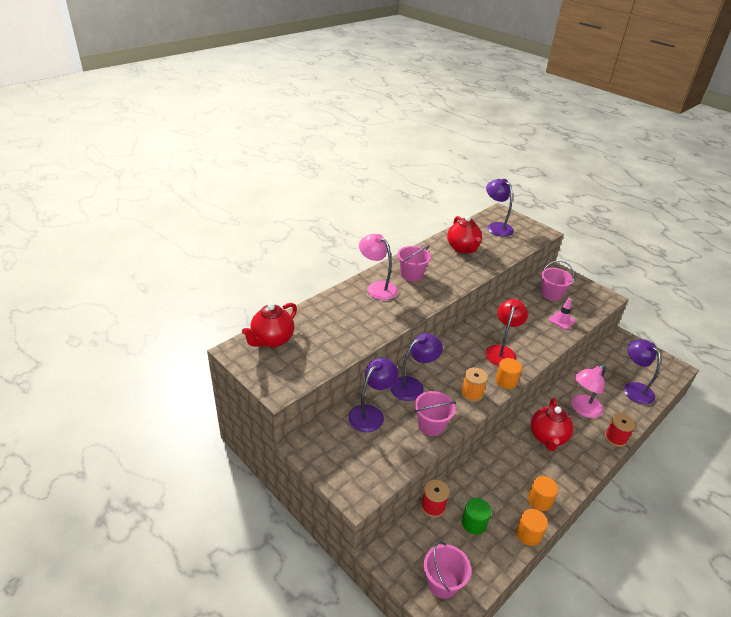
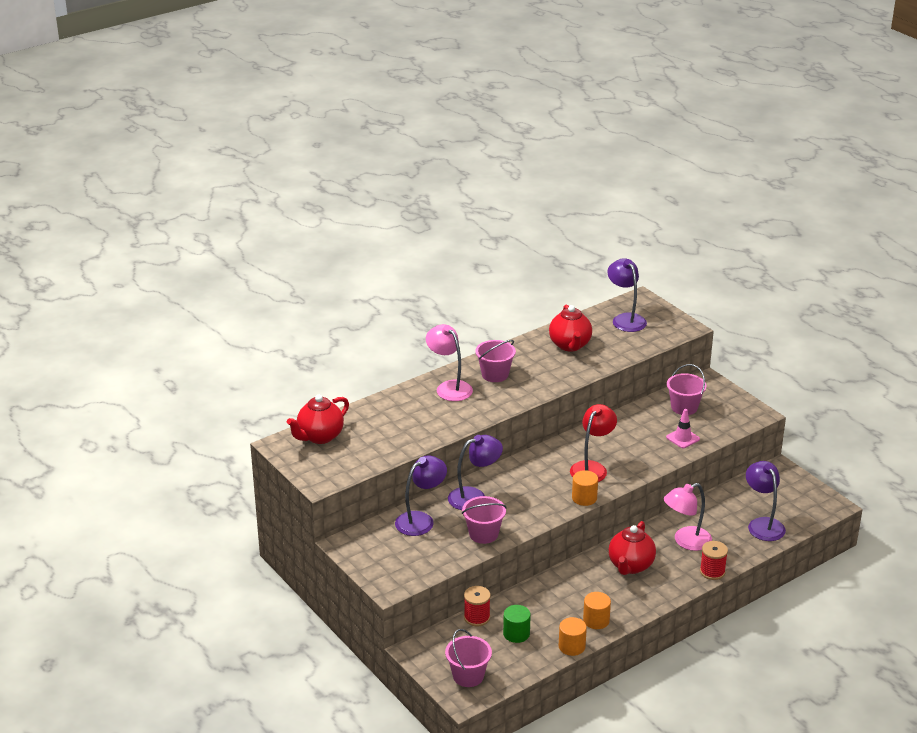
camera: 10 degrees right, 5 degrees down
(472, 393) = (539, 508): orange spool -> none

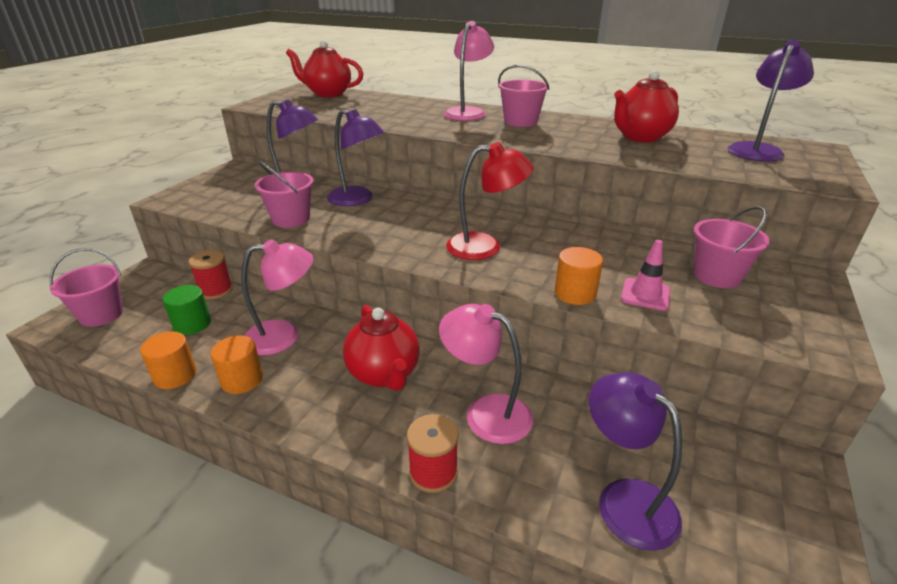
camera: 60 degrees right, 0 degrees up
(562, 596) = (284, 336): none -> pink lamp
(584, 498) = (415, 258): orange cylinder -> orange cylinder (575, 293)
(630, 566) = (384, 374): red teapot -> red teapot turned 105 degrees counterclockwise
(762, 524) = (625, 499): purple lamp -> purple lamp turned 75 degrees counterclockwise

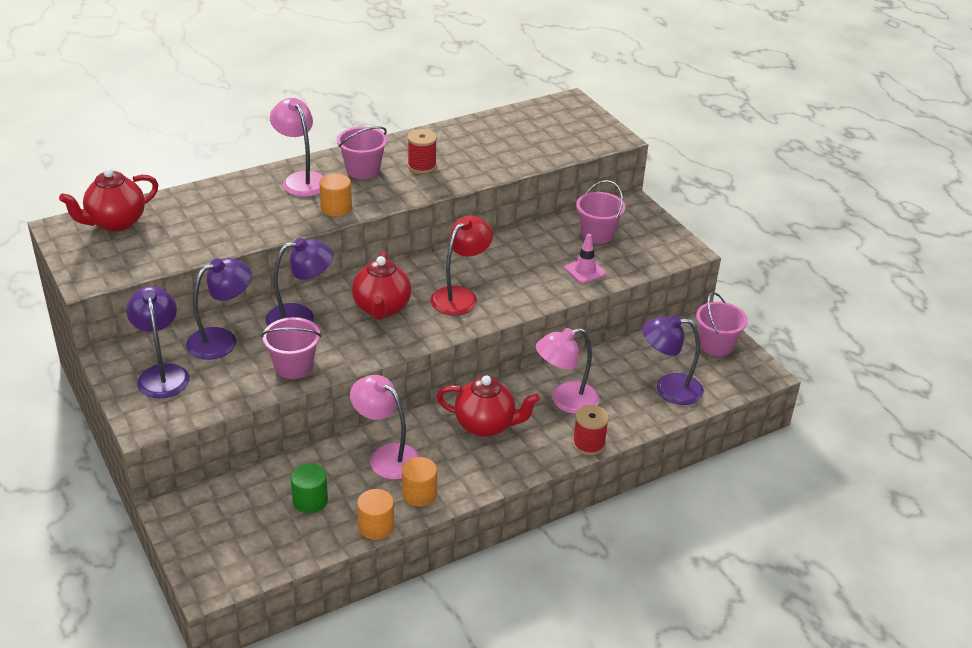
camera: 55 degrees left, 5 degrees up
(101, 314) = (226, 553): pink bucket -> pink bucket (716, 345)
(216, 290) = (267, 473): red spool -> red spool (422, 166)
(284, 336) = (386, 456): pink lamp -> pink lamp turned 75 degrees counterclockwise
(575, 293) = (555, 294): orange cylinder -> orange cylinder (336, 208)
(640, 137) = (467, 145): red teapot -> red teapot (382, 309)
(757, 150) = (545, 122): purple lamp -> purple lamp (162, 374)

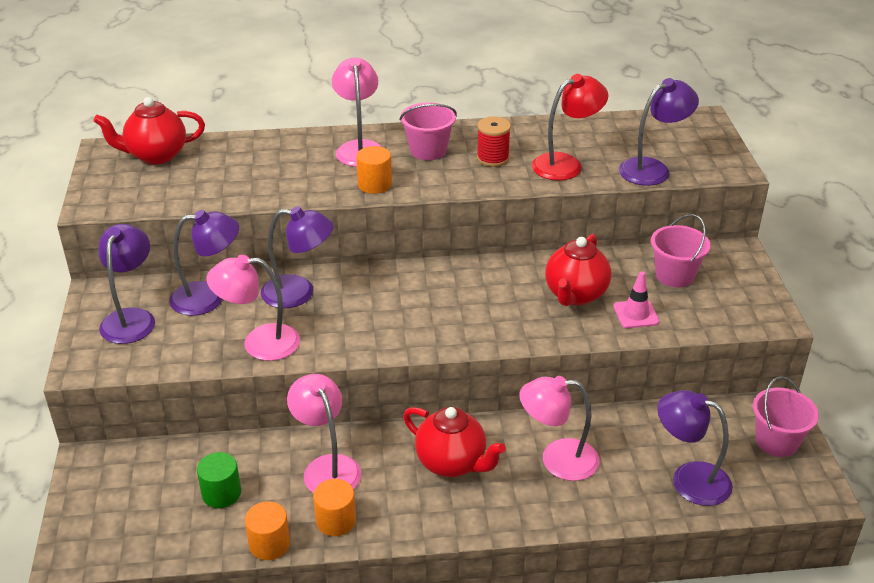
camera: 25 degrees right, 0 degrees up
(293, 366) = (259, 343): pink bucket -> pink lamp
(382, 309) = (386, 304): red teapot -> red teapot (575, 295)
(460, 296) = (478, 310): red lamp -> red lamp (566, 164)
(555, 150) = (652, 169): none -> purple lamp
(588, 444) = (556, 519): red spool -> none

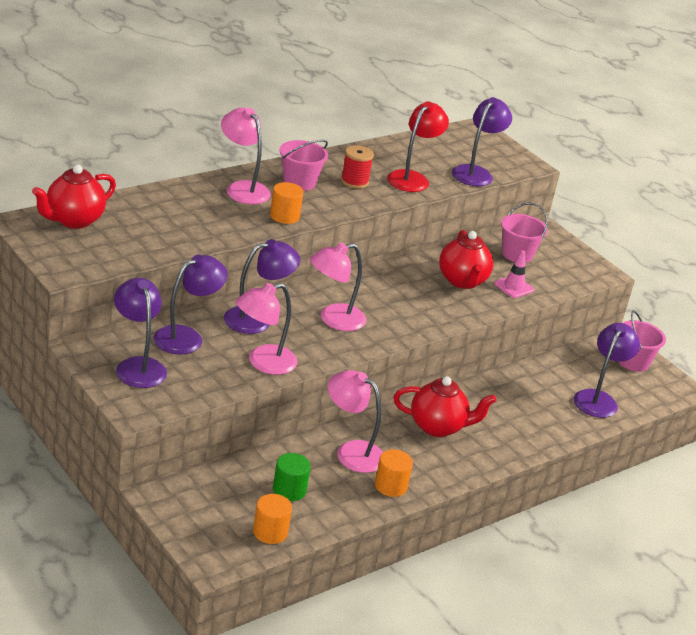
camera: 35 degrees left, 5 degrees down
(269, 544) = (357, 514): orange cylinder -> orange cylinder (270, 532)
(557, 459) = (506, 407): pink lamp -> pink lamp (333, 320)
(689, 479) = (598, 399): purple lamp -> purple lamp turned 120 degrees clockwise

